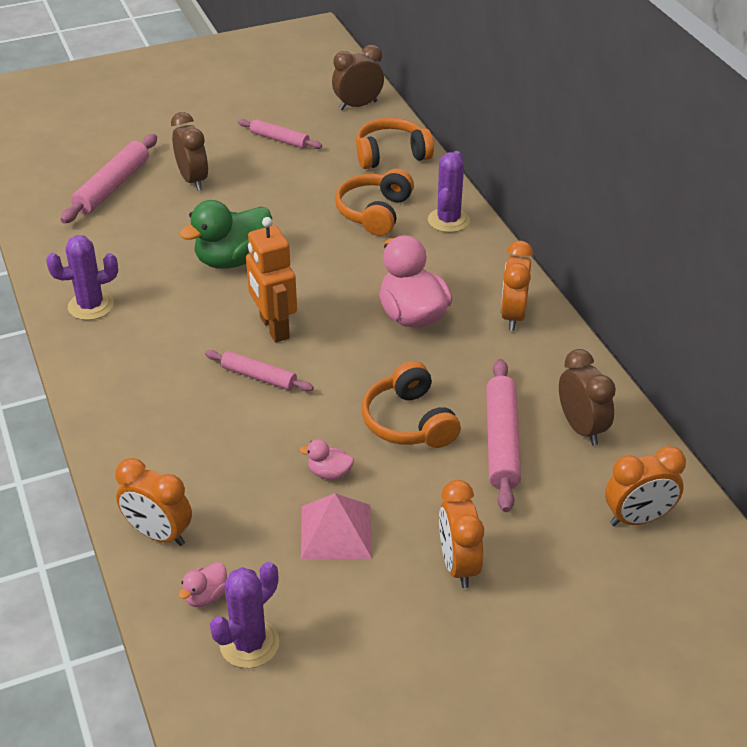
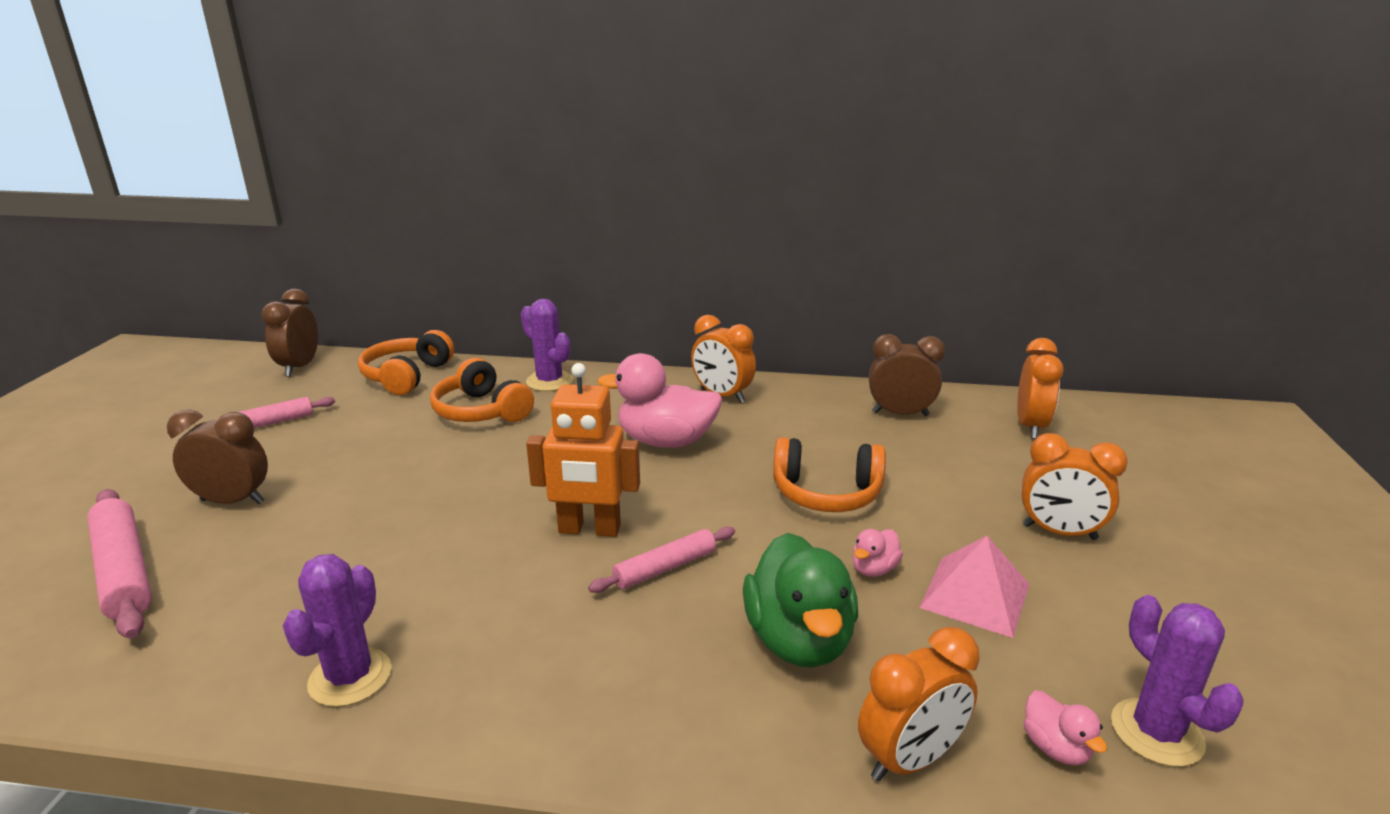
camera: 60 degrees left, 15 degrees down
(233, 260) = (429, 520): green duck -> green duck (799, 640)
(502, 442) = (892, 454): pink rolling pin -> none

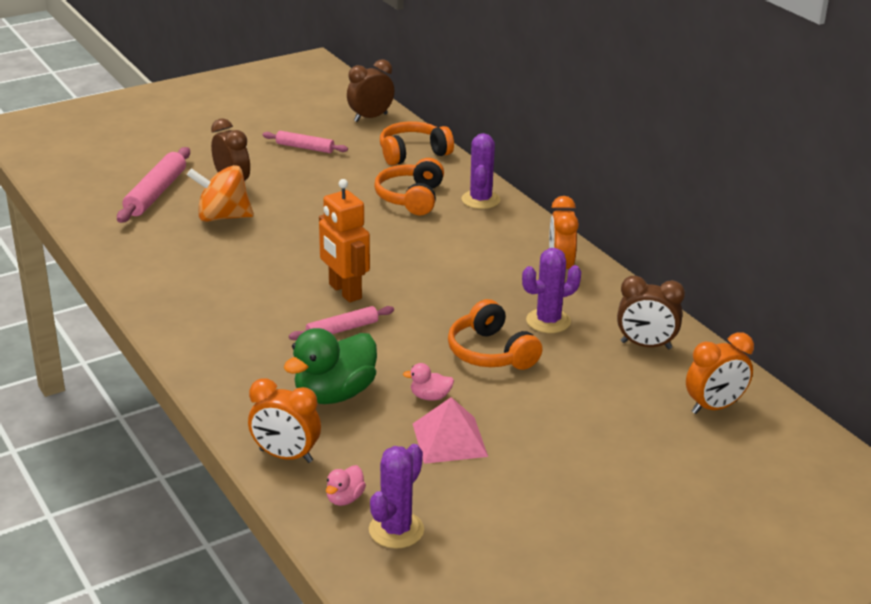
camera: 50 degrees right, 5 degrees up
(285, 543) = (222, 217): none -> orange spinning top
(350, 677) = (164, 287): purple cactus -> purple cactus (548, 321)
(665, 568) = (342, 329): pink rolling pin -> pink rolling pin turned 45 degrees counterclockwise
(666, 441) = (469, 273): pink duck -> none
(900, 414) = (646, 345): brown clock -> brown clock turned 135 degrees clockwise
(1059, 532) = (567, 455): orange clock -> none

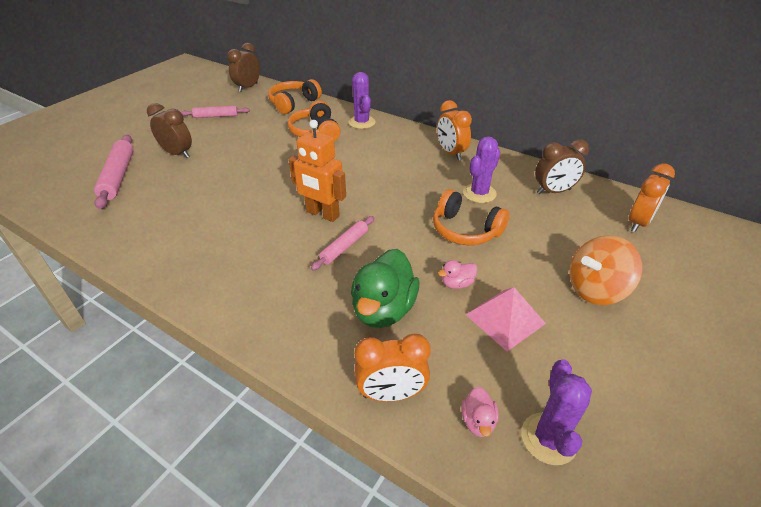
camera: 25 degrees left, 10 degrees up
(222, 217) = (186, 181): orange spinning top -> orange spinning top (595, 289)

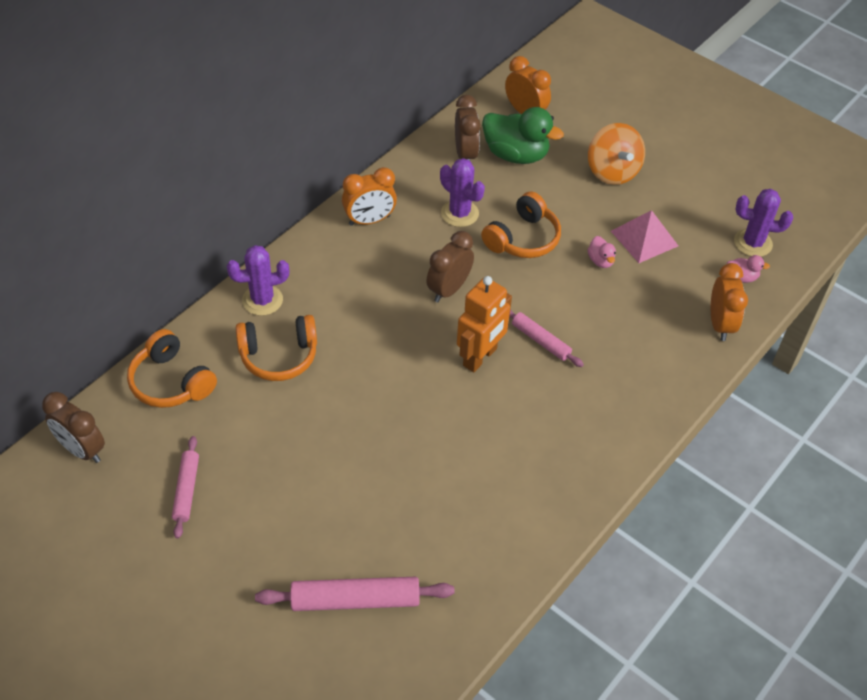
camera: 85 degrees left, 10 degrees up
(178, 153) = (303, 530): brown clock -> brown clock (449, 289)
(383, 309) = (631, 318): green duck -> green duck (516, 155)

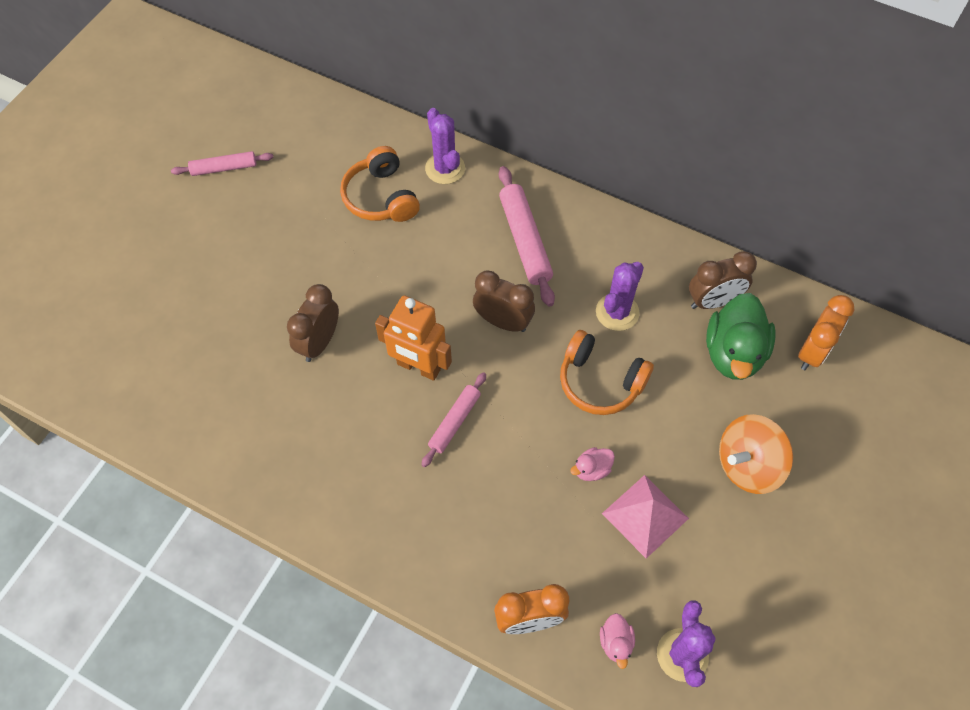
camera: 80 degrees right, 10 degrees up
(82, 450) = (254, 89): brown clock -> brown clock (319, 342)
(171, 382) = (334, 127): orange headphones -> none
(355, 600) = (127, 315): pink rolling pin -> pink rolling pin (525, 241)
(369, 220) = (577, 232): orange clock -> none

